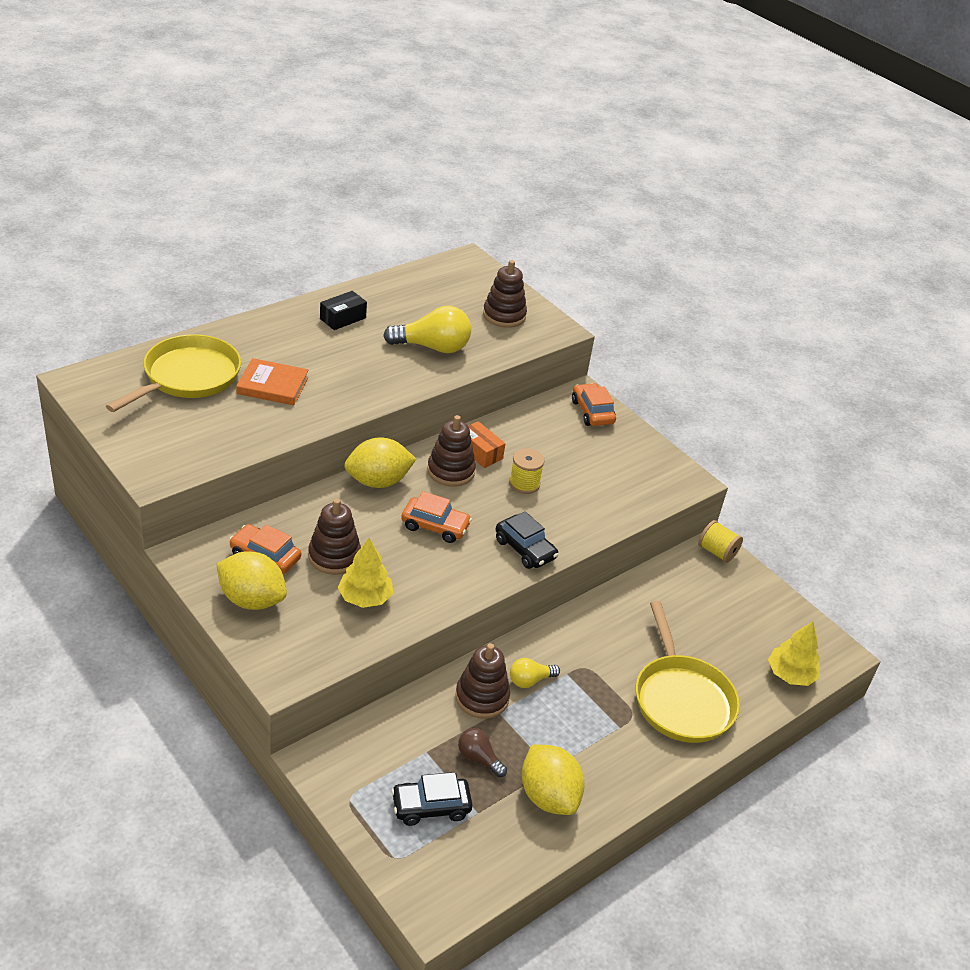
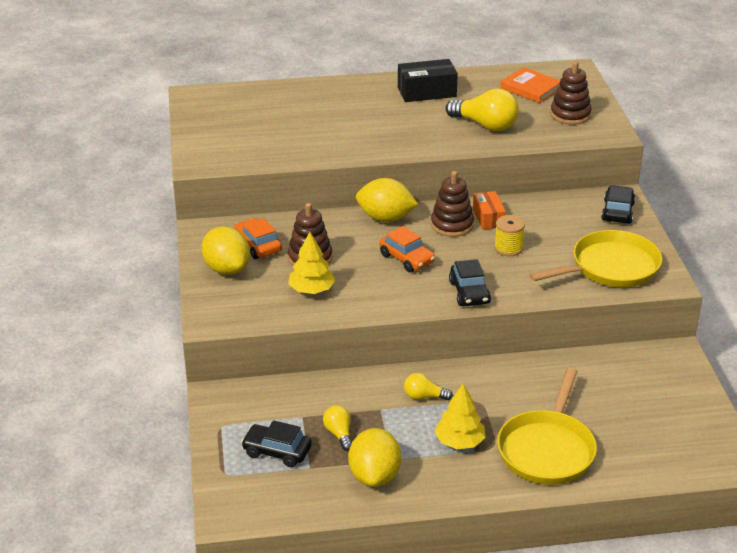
camera: 35 degrees right, 5 degrees down
(188, 377) = (273, 108): yellow pan -> yellow pan (610, 267)
(272, 385) = (331, 126): orange book -> orange book (530, 88)
(343, 318) = (426, 92): black box -> black box, size x1.52
(479, 758) = (339, 434): brown light bulb -> yellow light bulb
(482, 697) = (374, 396): brown stacking toy -> none
(592, 412) = (617, 212): orange car -> black car
(717, 552) = (676, 355): yellow spool -> none
(790, 674) = (669, 464): yellow tree -> yellow tree (459, 442)

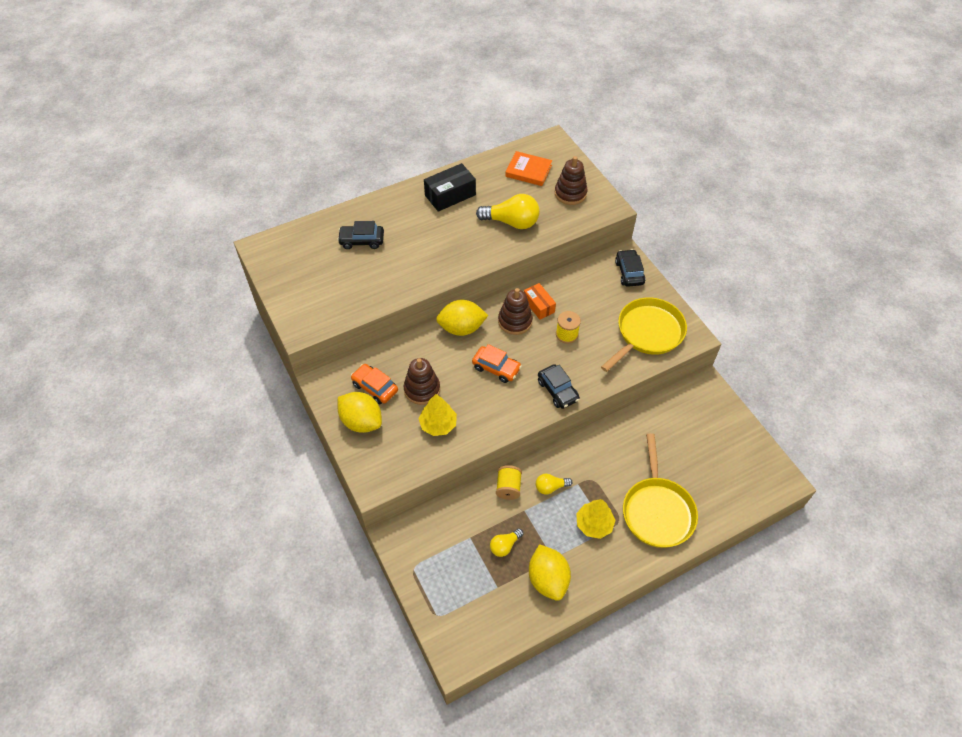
camera: 20 degrees left, 20 degrees up
(277, 451) = (466, 580): black car -> black car (362, 241)
(339, 434) = (504, 546): yellow light bulb -> yellow light bulb turned 90 degrees counterclockwise
(372, 385) = (508, 487): none -> yellow spool

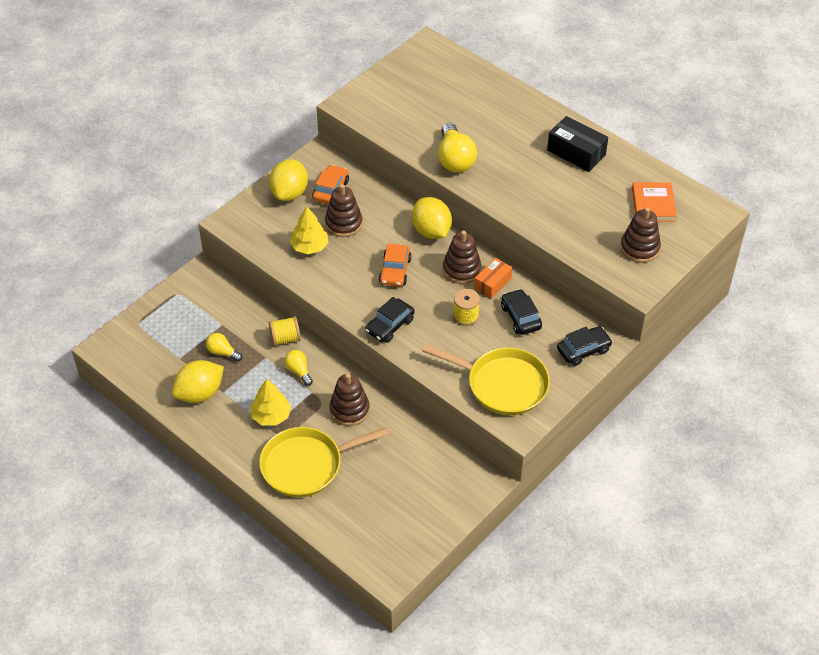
camera: 70 degrees right, 5 degrees down
(362, 241) = (475, 108): black car -> black car (520, 317)
(512, 222) = (566, 211): yellow light bulb -> yellow light bulb (455, 159)
(607, 460) = (349, 410): none -> brown stacking toy

